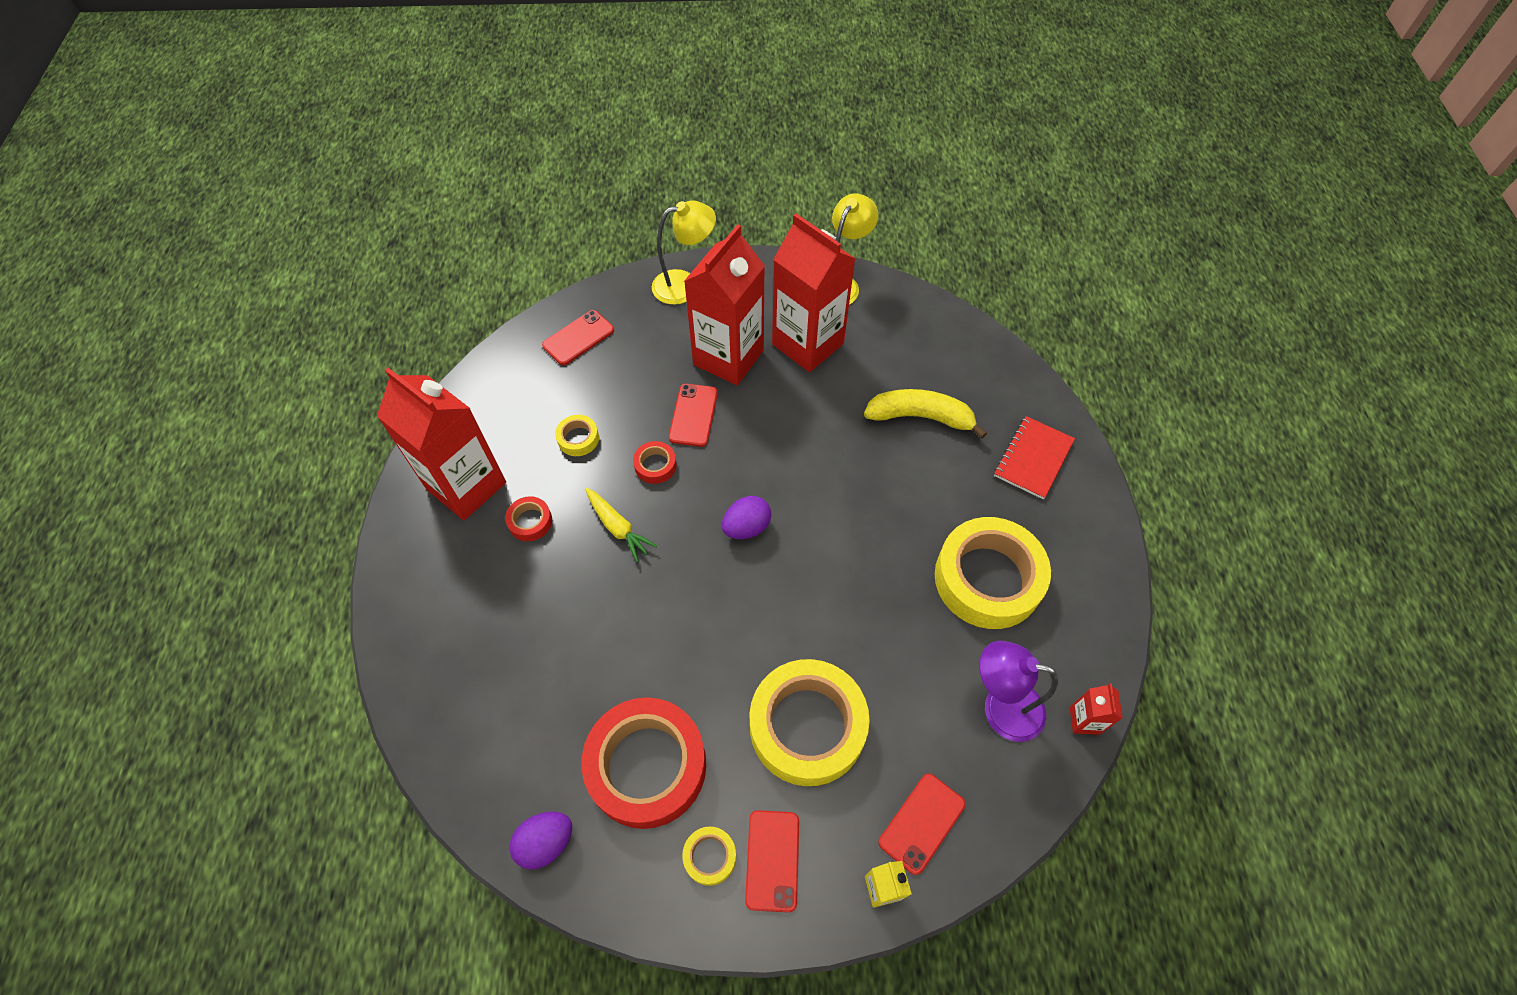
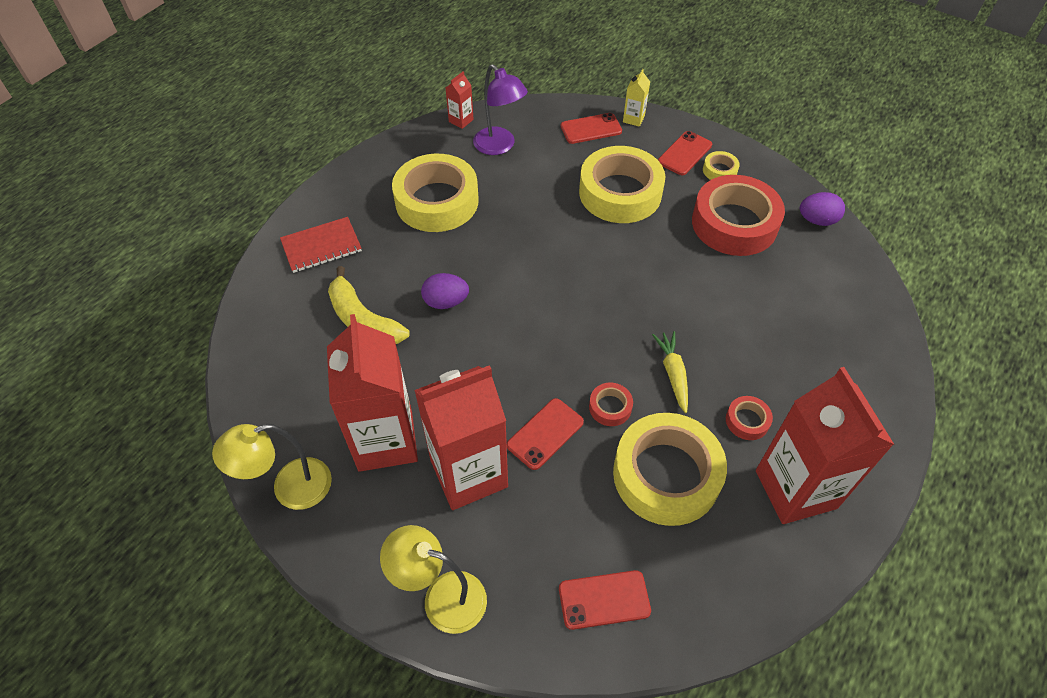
camera: 145 degrees left, 5 degrees down
(578, 438) = (666, 475): yellow tape -> yellow tape, size x2.36
(746, 527) = (570, 318): purple egg -> purple egg (446, 302)

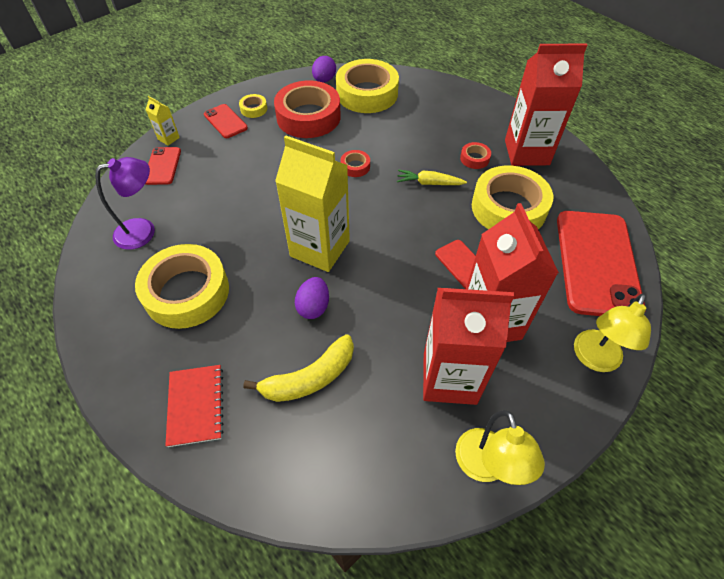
camera: 75 degrees left, 0 degrees up
(461, 120) = (88, 253): red carton -> none
(524, 288) = (320, 248): none -> yellow carton
(604, 600) = (597, 263): red phone -> red phone, size x2.13
(610, 407) = (449, 223): red tape -> red tape (355, 166)
(620, 193) = (246, 167): yellow tape -> yellow tape (367, 93)

